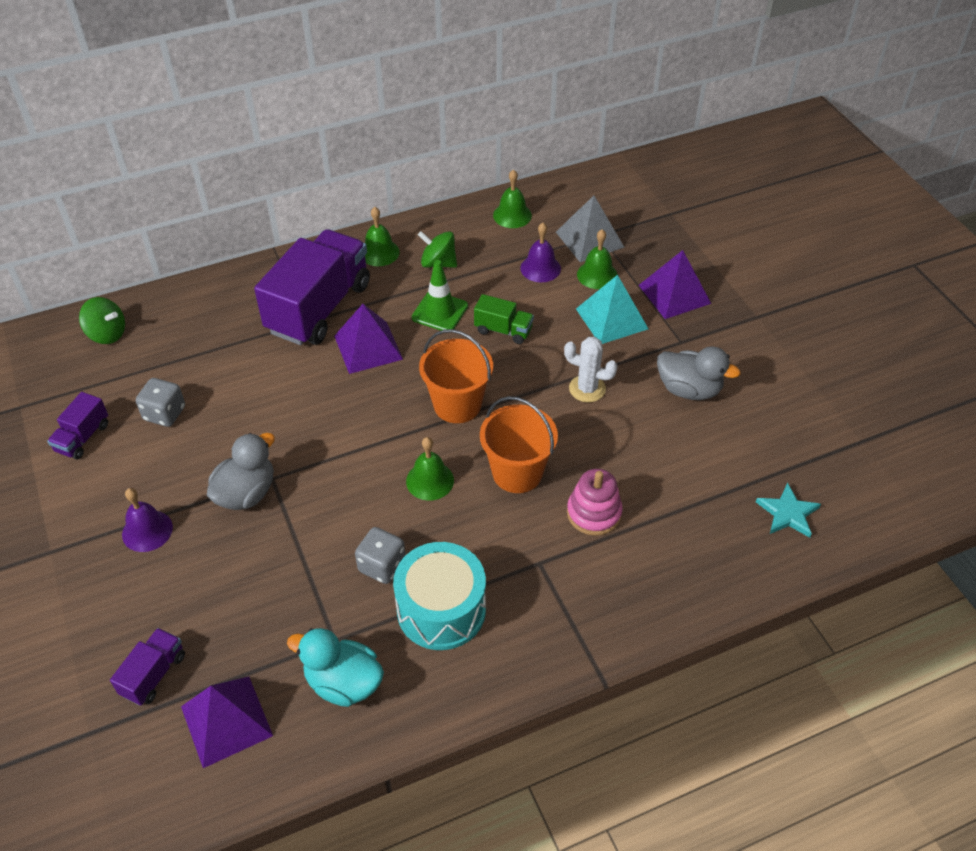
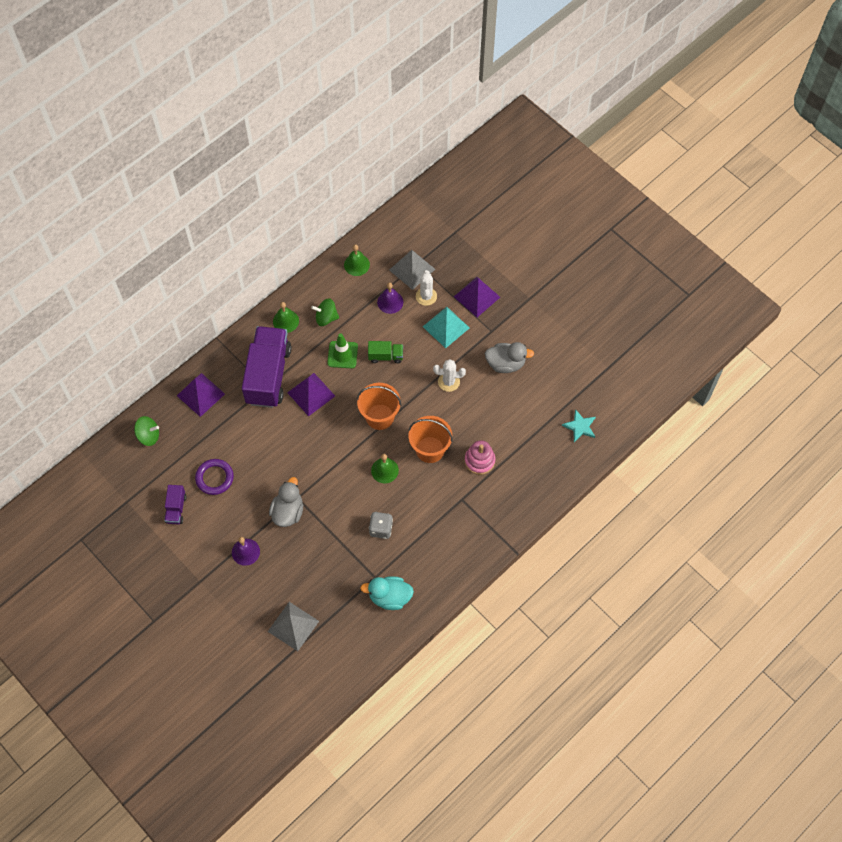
camera: 20 degrees left, 15 degrees up
(154, 674) = (293, 626): purple truck -> grey pyramid
(164, 413) = (214, 478): grey dice -> purple ring
(226, 721) = (341, 635): purple pyramid -> purple pyramid (201, 394)
(441, 610) = (422, 542): turquoise drum -> none
(597, 275) = (426, 296): green bell -> white cactus

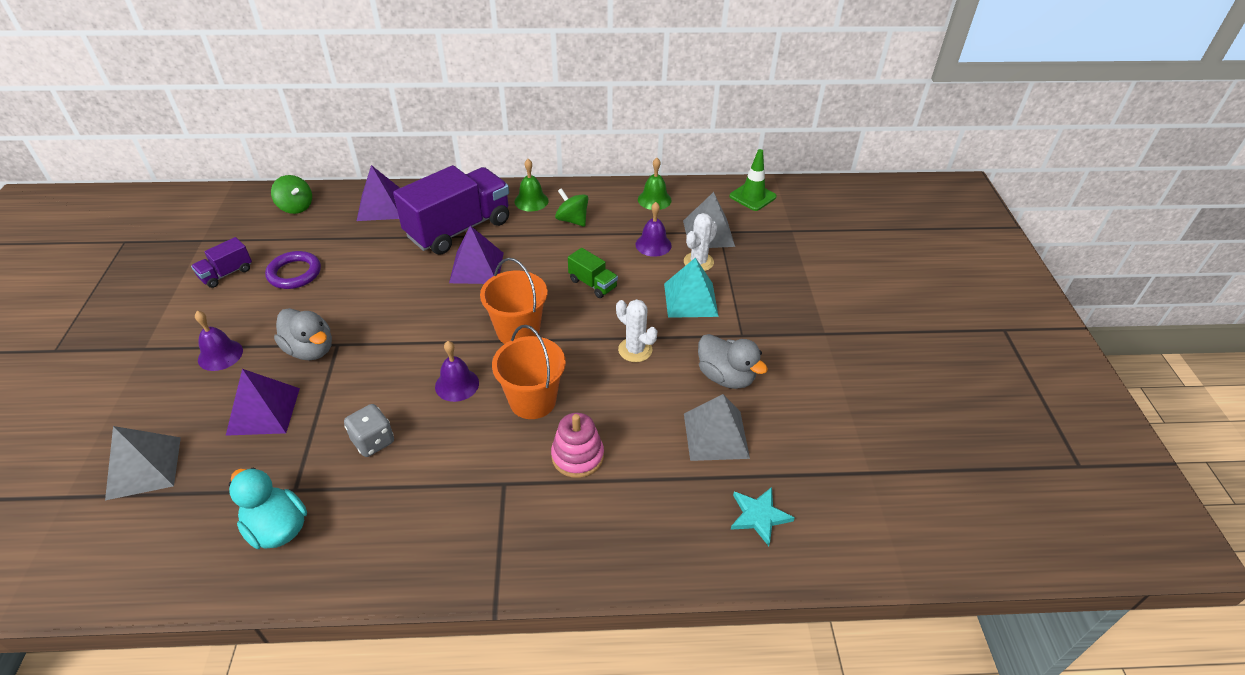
camera: 40 degrees right, 20 degrees down
(288, 512) = (310, 350): grey duck -> grey duck turned 75 degrees clockwise
(342, 355) = (550, 256): green traffic cone -> green traffic cone (752, 196)
(384, 470) = (457, 384): green bell -> purple bell
(476, 296) = (758, 294): purple pyramid -> purple pyramid (263, 411)
(529, 400) = (716, 435): none -> grey pyramid

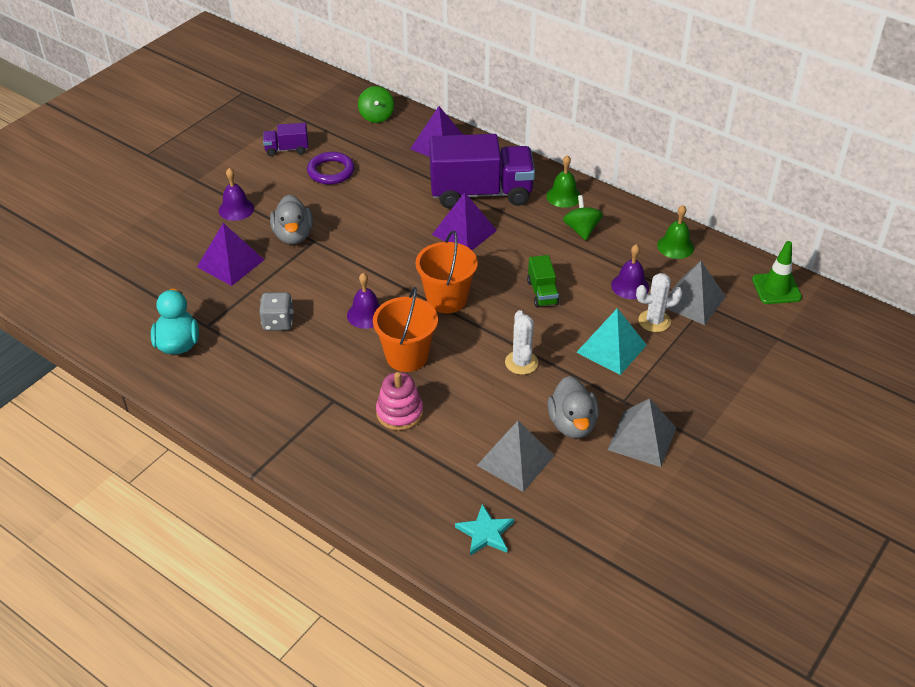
camera: 40 degrees right, 0 degrees up
(144, 467) = (138, 261): grey pyramid -> grey pyramid (642, 438)

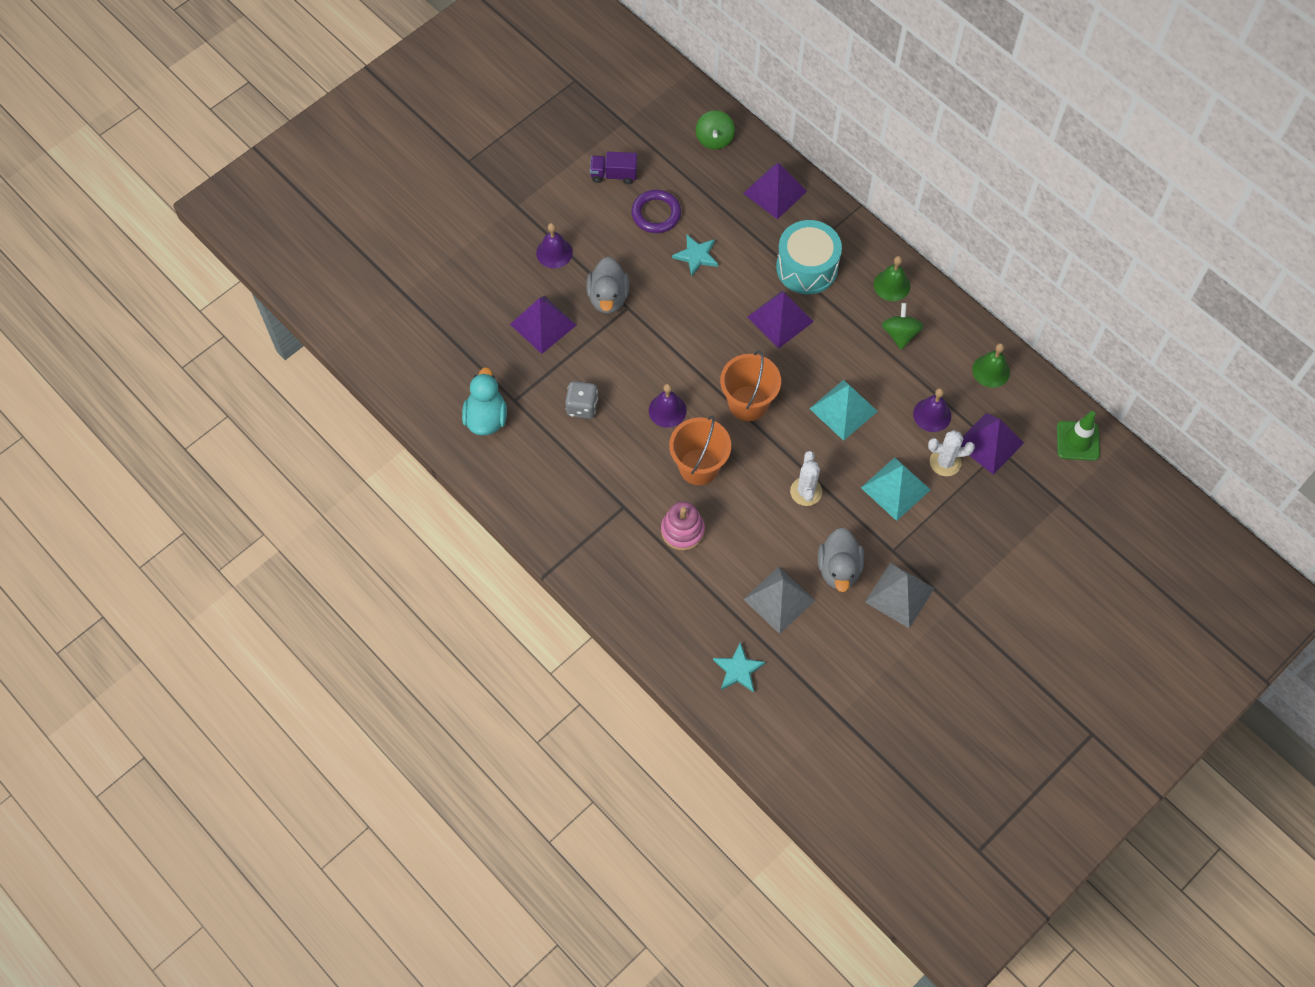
camera: 10 degrees right, 20 degrees up
(374, 196) = (696, 256): none -> turquoise star
(481, 193) = (807, 267): purple truck -> turquoise drum
(542, 293) = (843, 410): green truck -> turquoise pyramid
(692, 301) = (989, 443): grey pyramid -> purple pyramid

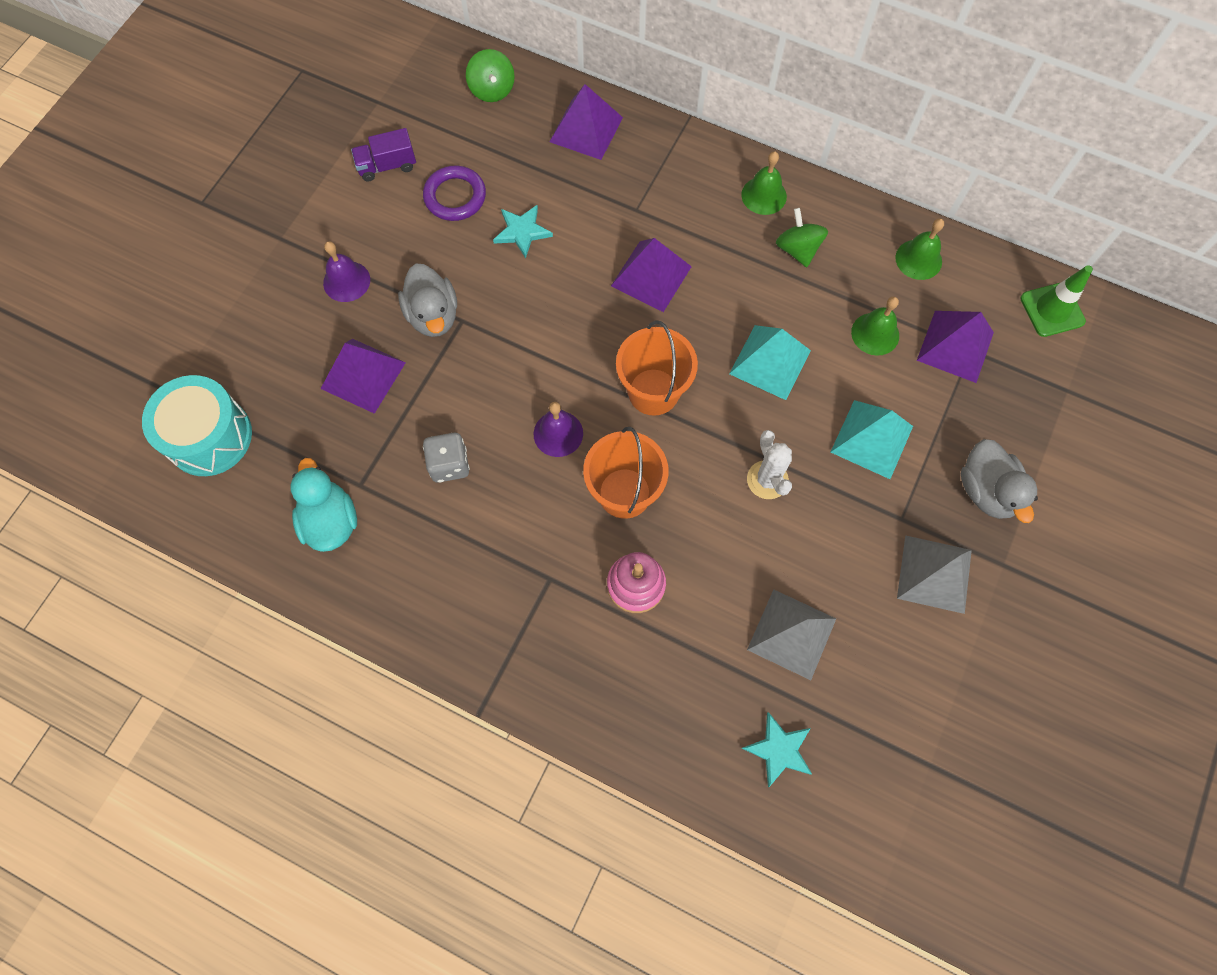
camera: 20 degrees left, 5 degrees up
(807, 267) = (658, 205): turquoise drum -> turquoise drum (209, 436)
(839, 569) = (848, 566): grey duck -> grey duck (986, 491)
(932, 415) = (875, 334): purple bell -> green bell
(945, 462) = (915, 386): white cactus -> none

